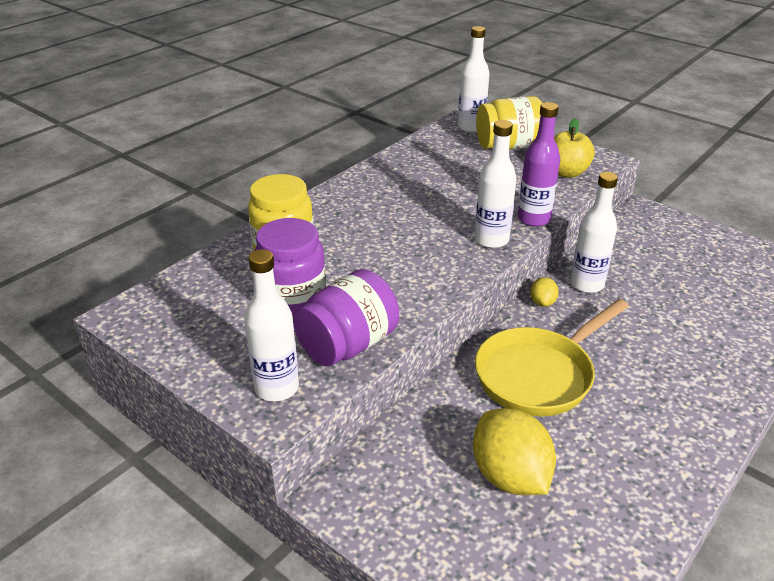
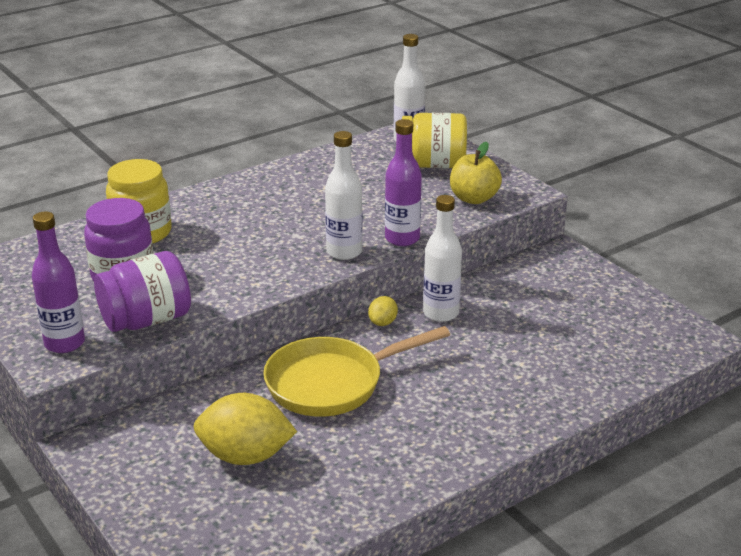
camera: 15 degrees right, 5 degrees down
(277, 388) = (65, 343): white bottle -> purple bottle
(509, 476) = (245, 456): yellow lemon -> yellow lemon turned 75 degrees counterclockwise

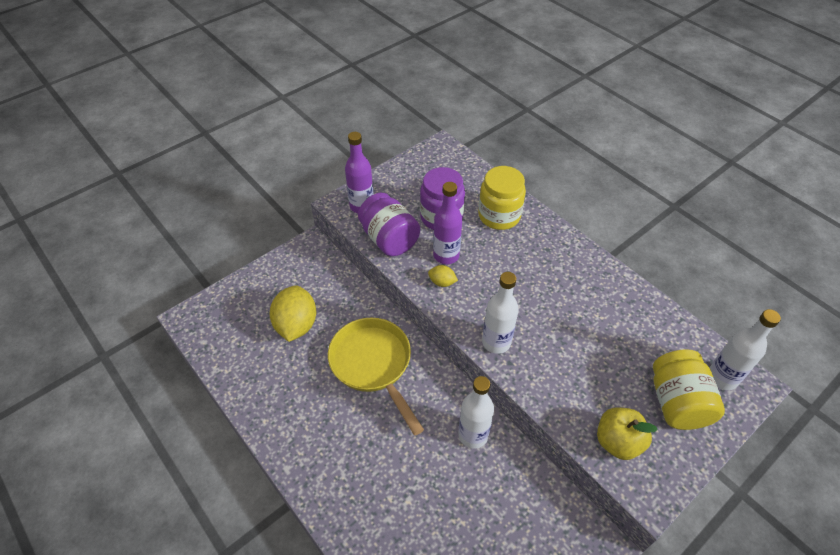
camera: 85 degrees right, 20 degrees up
(383, 322) = (453, 392): yellow lemon -> yellow lemon (442, 282)
(402, 239) = (527, 383): purple bottle -> purple bottle (446, 255)

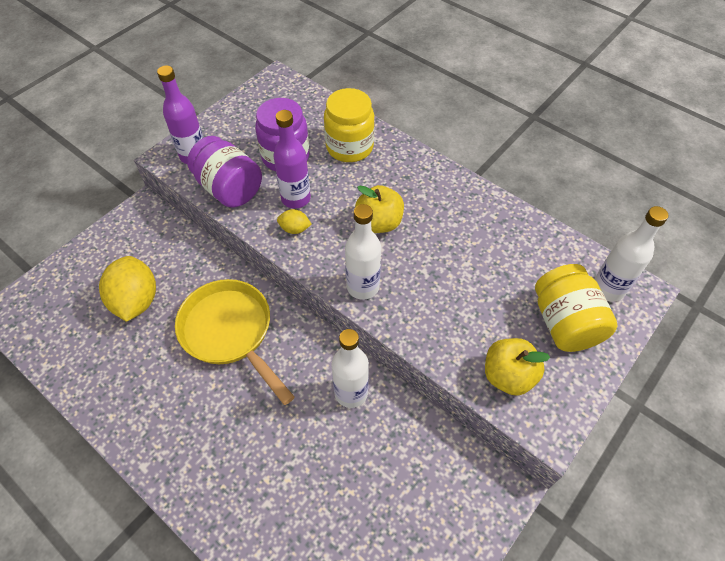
camera: 10 degrees left, 5 degrees up
(517, 287) = (379, 223): none -> yellow apple

